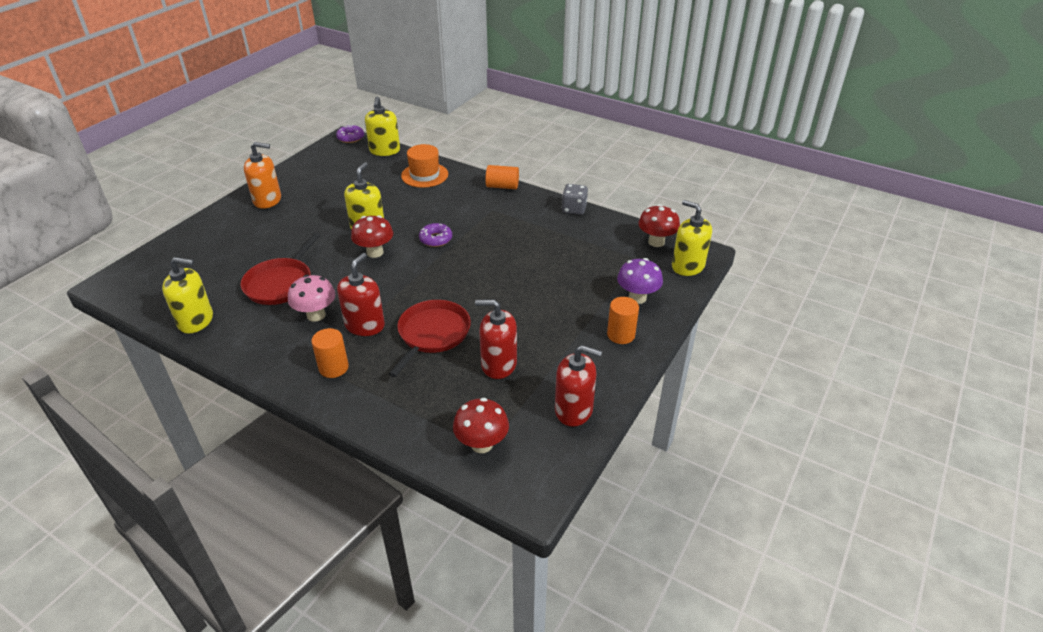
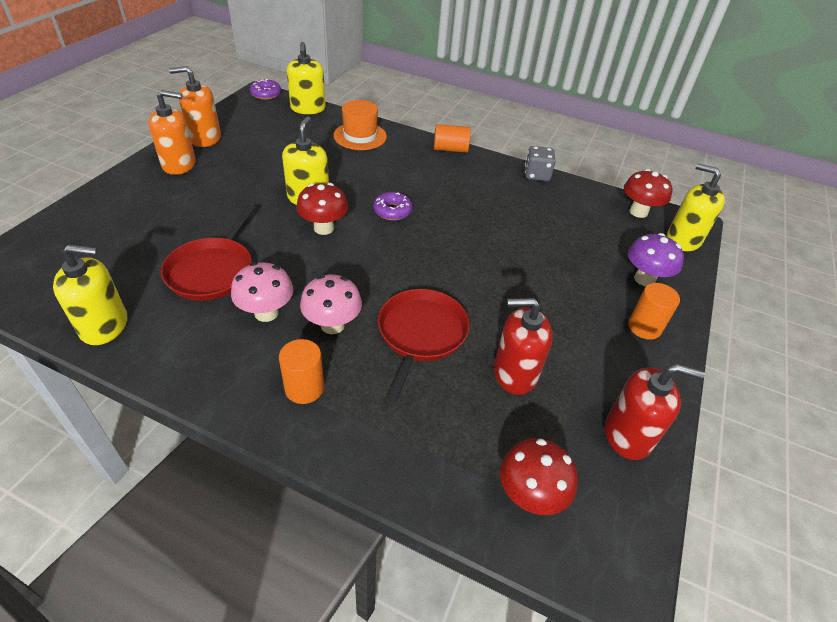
camera: 10 degrees left, 5 degrees up
(292, 178) = (205, 138): none -> orange soap dispenser
(365, 325) = (332, 325): red soap dispenser -> pink mushroom

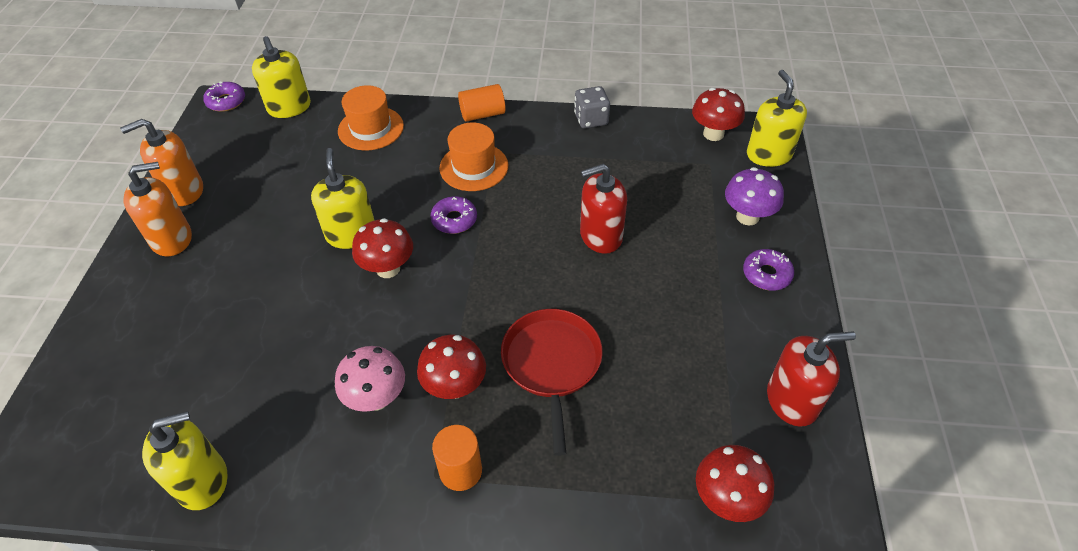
camera: 15 degrees left, 5 degrees up
(212, 270) = (289, 367): red pan -> none
(332, 325) = (455, 386): pink mushroom -> red mushroom
(426, 181) = (474, 167): none -> orange hat
(514, 373) = (663, 374): red soap dispenser -> red soap dispenser (600, 236)
(644, 327) = (766, 274): orange cylinder -> purple donut
(683, 240) = (769, 154): yellow soap dispenser -> yellow soap dispenser turned 60 degrees clockwise

